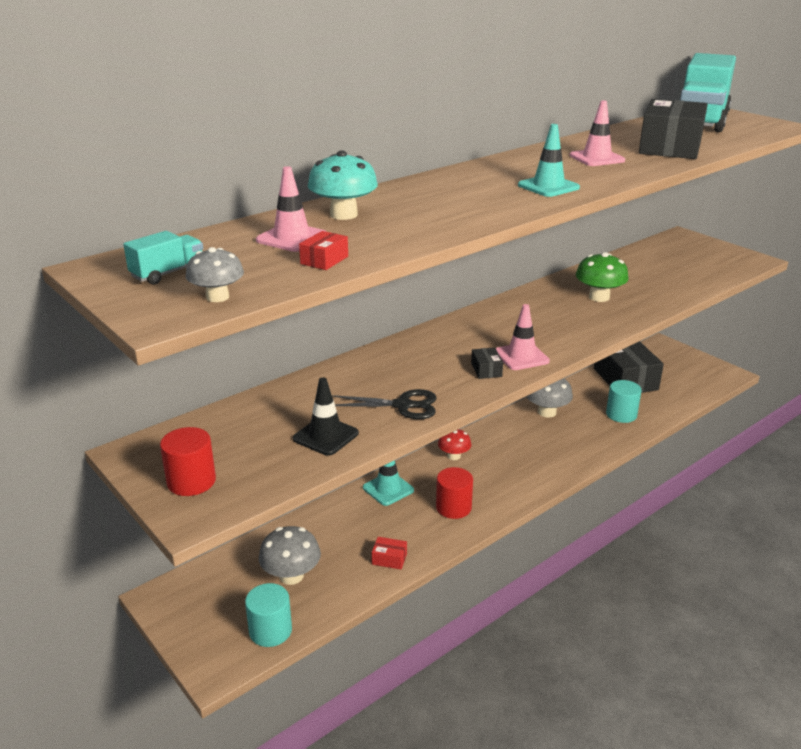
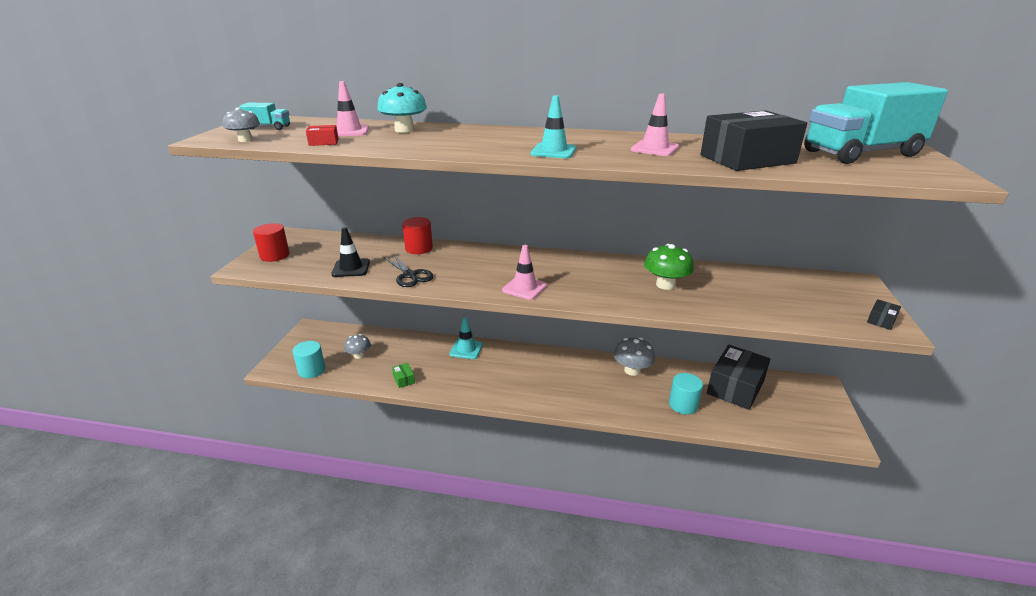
camera: 50 degrees right, 0 degrees up
(291, 575) = (359, 355): grey mushroom -> grey mushroom, size x0.66
(389, 559) = (404, 379): red box -> green box
(453, 507) = (477, 380): red cylinder -> red cylinder (419, 248)
(454, 456) = (528, 356): red mushroom -> none
(486, 370) = (488, 283): black box -> black box (881, 320)

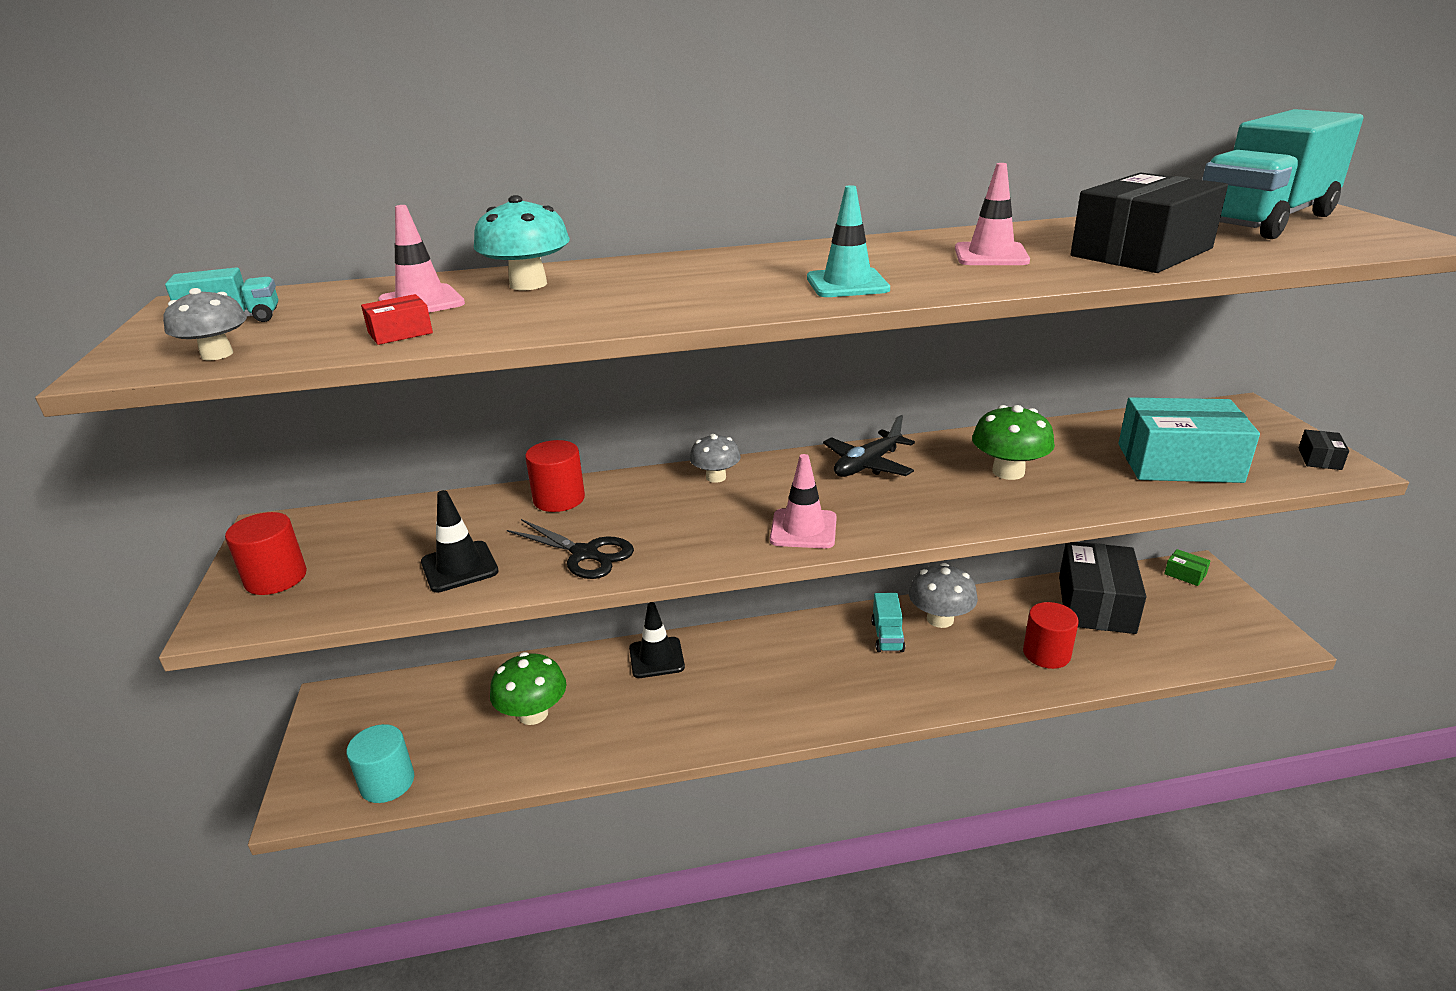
camera: 20 degrees left, 0 degrees up
(359, 355) = (465, 725): grey mushroom -> grey mushroom (716, 477)
(392, 359) = (533, 714): none -> green mushroom
(404, 379) = (580, 746): green box -> green box (1185, 574)
(466, 349) = (656, 658): turquoise traffic cone -> black traffic cone
(588, 265) = (867, 465): none -> black plane
(595, 371) = (887, 636): none -> turquoise truck
(683, 405) = (1046, 654): turquoise cylinder -> red cylinder
(779, 302) = (1178, 463): none -> turquoise box

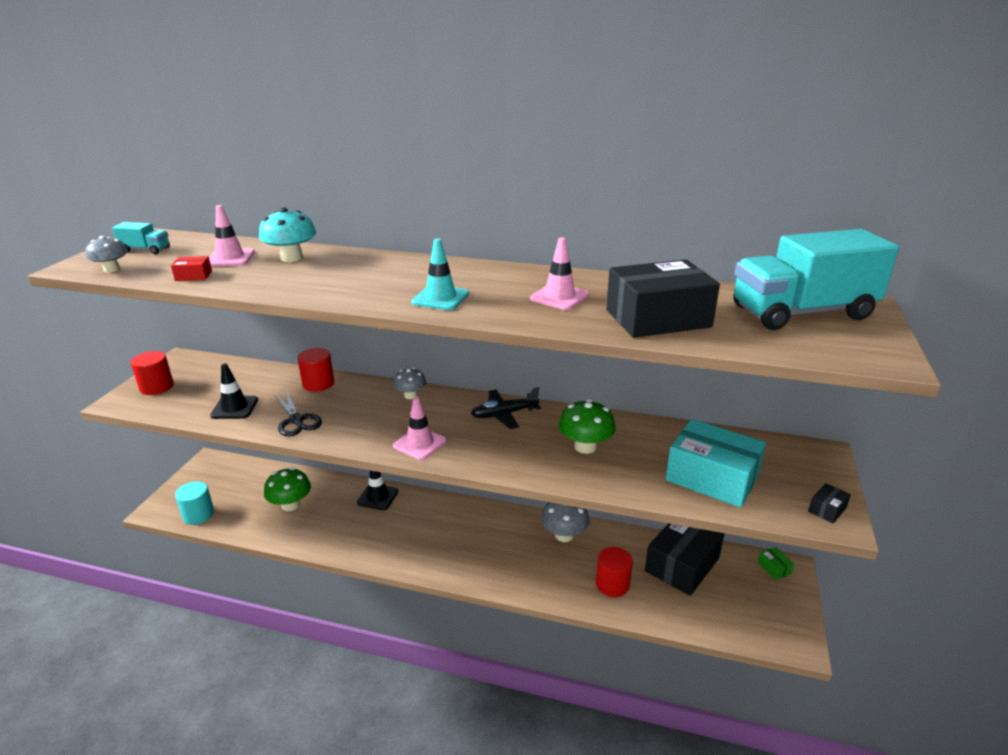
camera: 25 degrees right, 0 degrees up
(887, 636) = (520, 533): turquoise truck -> none

